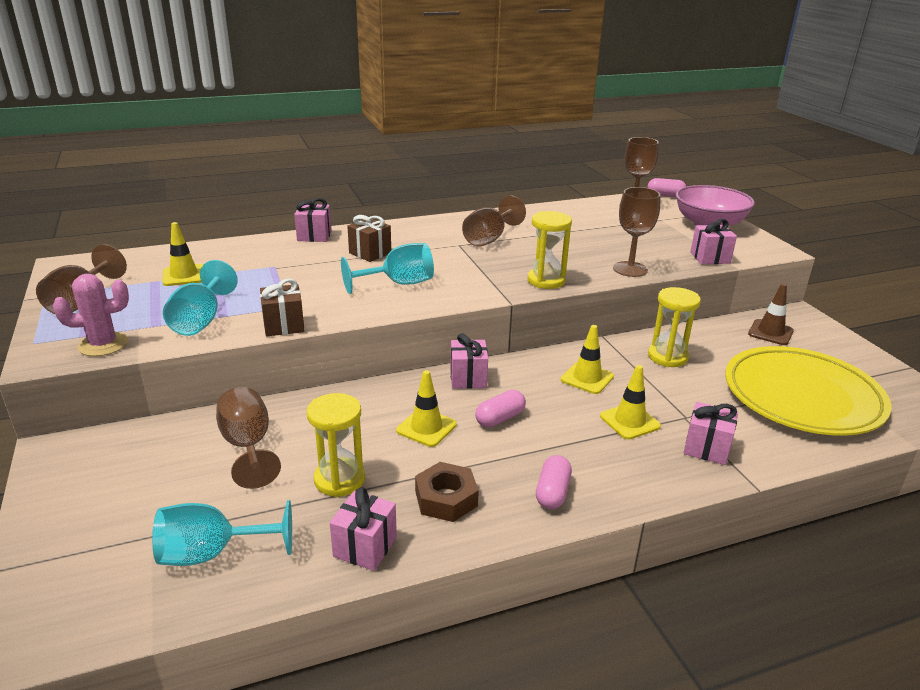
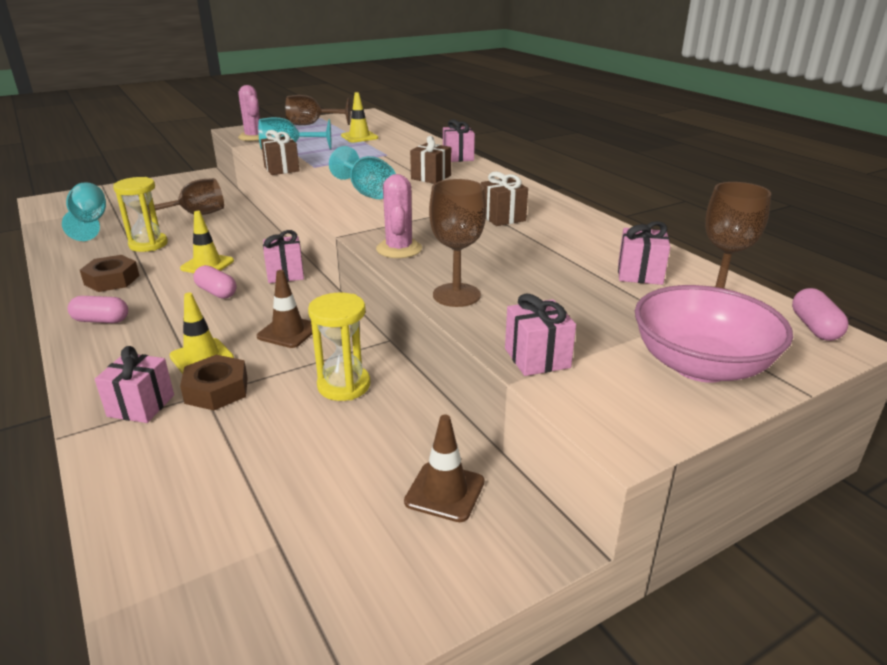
camera: 80 degrees right, 0 degrees up
(365, 547) = (72, 260): pink gift -> pink gift (640, 274)
(489, 239) = (502, 217): brown goblet -> brown gift
(546, 280) = (399, 249): yellow hourglass -> pink cactus
(587, 378) = (288, 332): yellow traffic cone -> brown traffic cone
(679, 411) = (216, 390): none -> brown nut
(802, 397) = (243, 502): yellow plate -> none

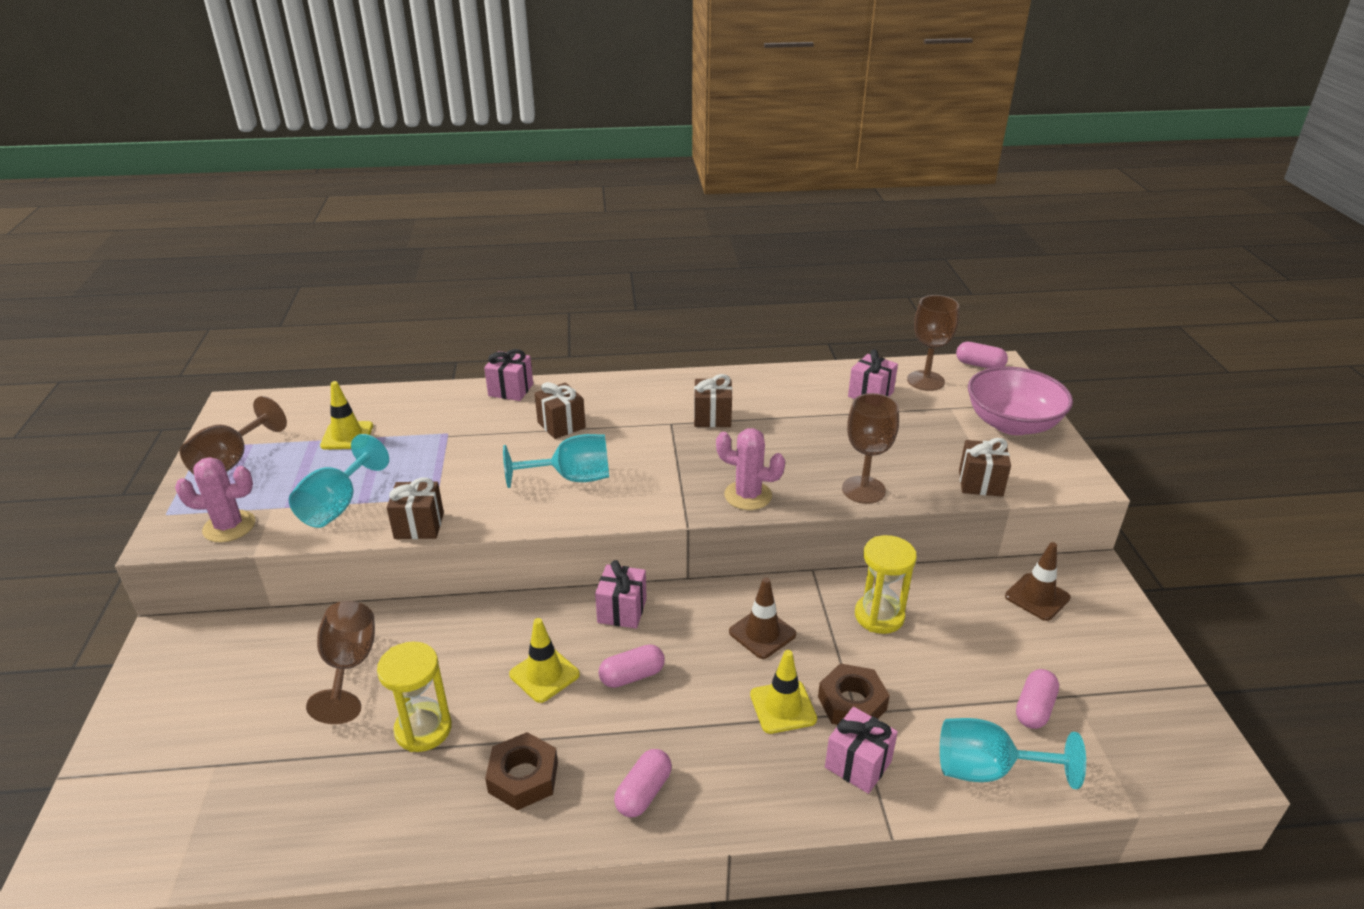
camera: 65 degrees left, 5 degrees up
(90, 223) = (263, 799): turquoise goblet -> turquoise goblet (988, 770)
(244, 510) = (1034, 708): none -> pink capsule
(537, 358) = (980, 483): pink gift -> brown gift

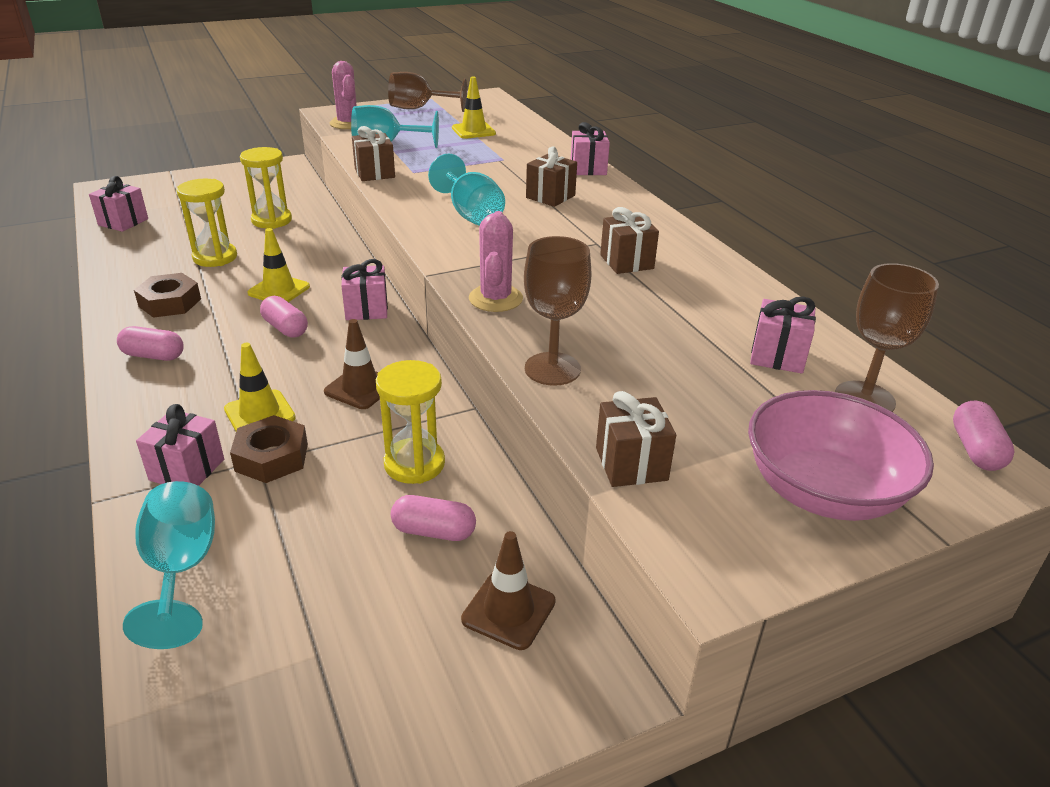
camera: 70 degrees right, 0 degrees up
(230, 836) = (123, 222): none -> pink gift
(349, 667) = (272, 220): brown goblet -> yellow hourglass
(1034, 708) = (285, 611): pink capsule -> pink capsule (434, 531)

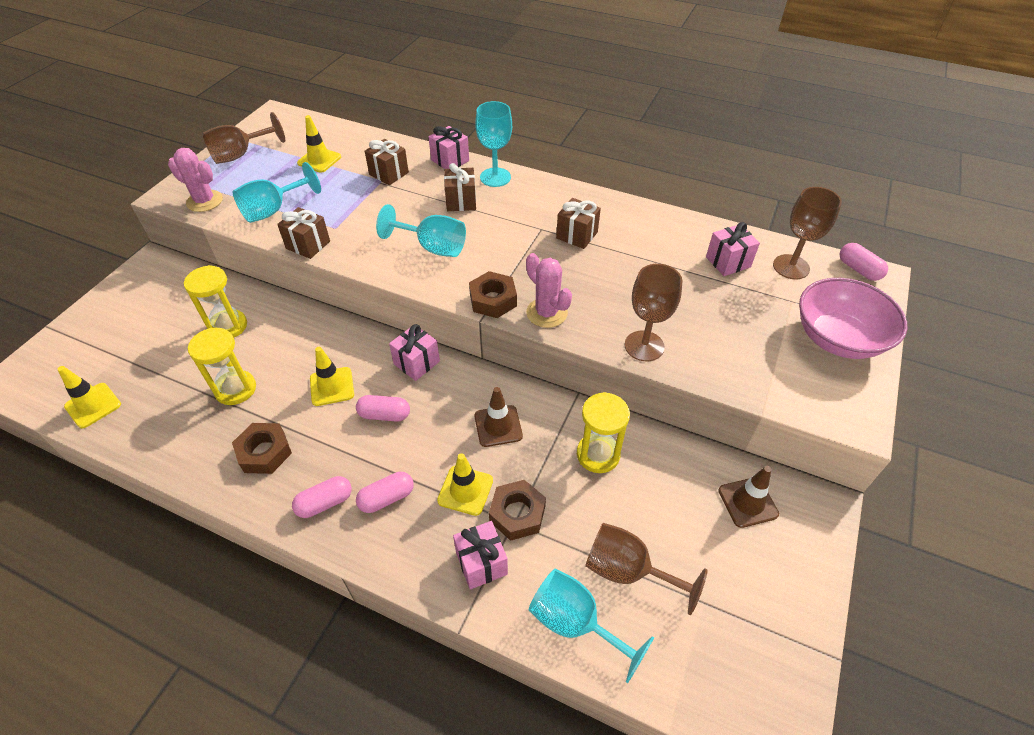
camera: 40 degrees left, 15 degrees up
(123, 222) = (93, 405): pink gift -> yellow traffic cone
(291, 570) = (628, 571): none -> brown goblet
(434, 531) = (662, 488): pink capsule -> pink capsule (387, 498)
(461, 268) = (493, 300): none -> brown nut
(613, 194) = (495, 177): none -> turquoise goblet
(631, 464) = (754, 382): brown gift -> brown gift (389, 174)

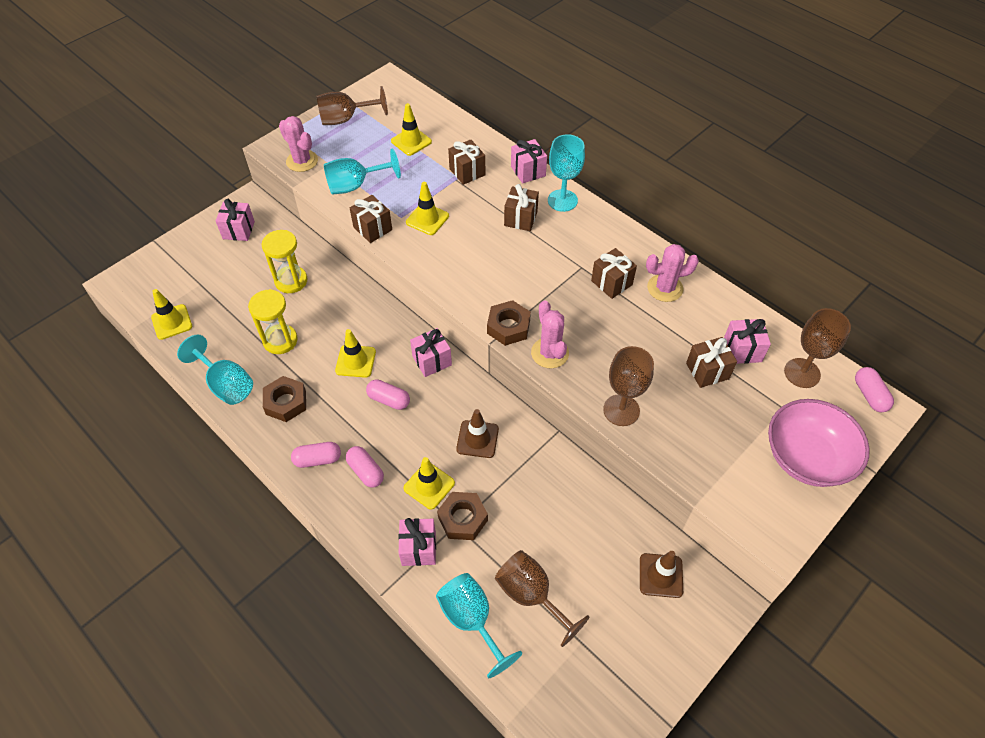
camera: 20 degrees right, 5 degrees up
(149, 292) = (238, 230): none -> pink gift
(364, 223) = (427, 219): none -> yellow traffic cone
(387, 498) = (366, 471): pink capsule -> pink capsule turned 60 degrees clockwise
(432, 247) = (476, 260): turquoise goblet -> turquoise goblet (226, 384)
(598, 454) = (551, 491): yellow hourglass -> none
(629, 228) = (665, 288): none -> pink cactus
(706, 288) = (707, 371): none -> brown gift

